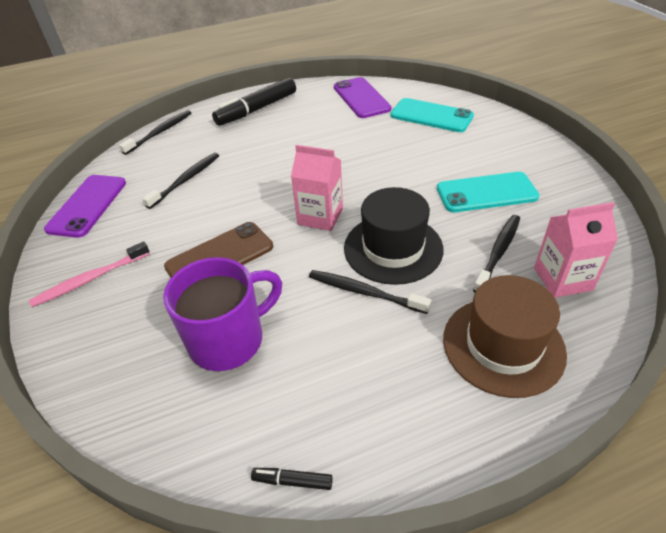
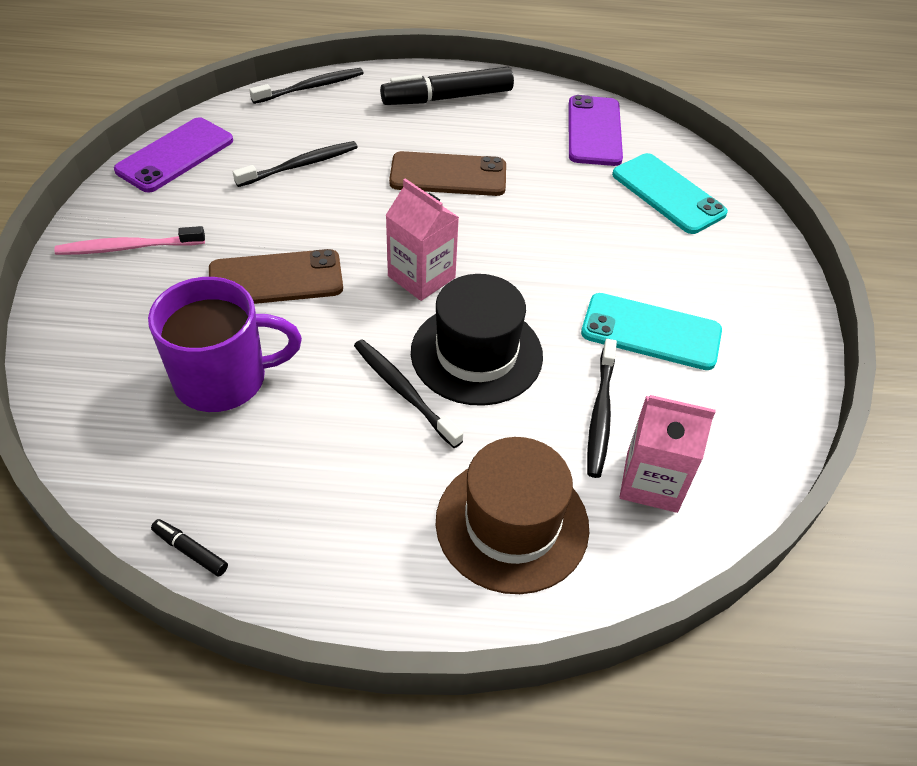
camera: 20 degrees right, 5 degrees up
(291, 151) = (448, 175): none -> brown phone
(498, 252) = (600, 414): black toothbrush -> black toothbrush turned 135 degrees clockwise

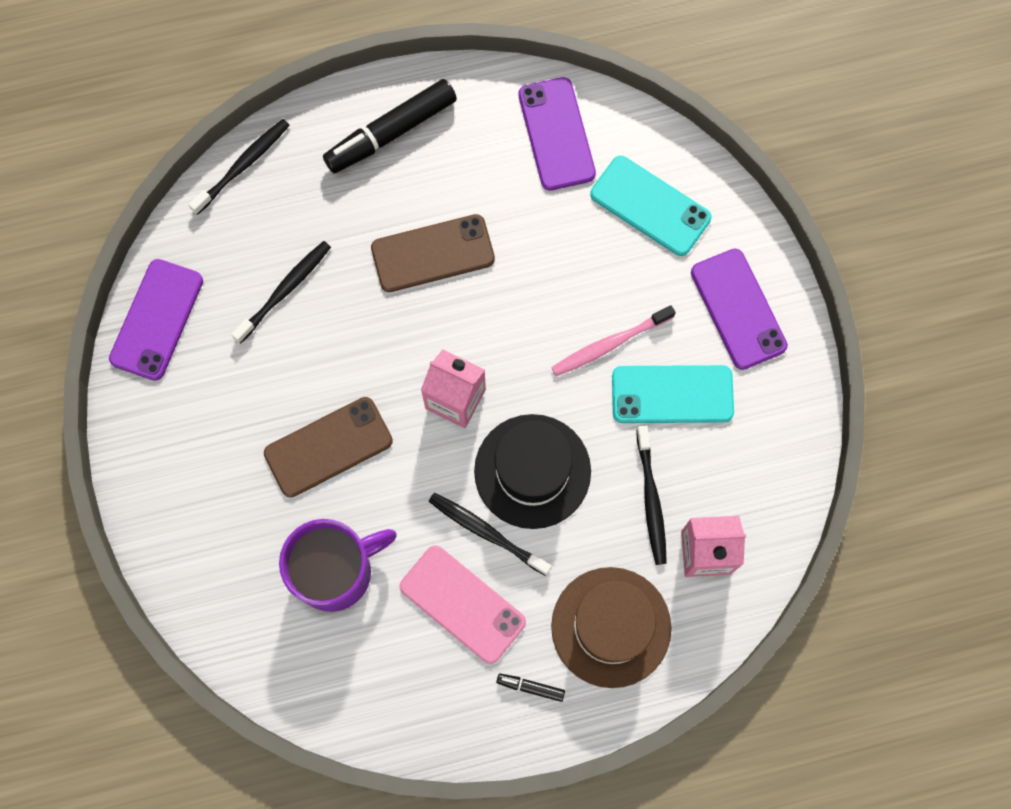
camera: 15 degrees left, 25 degrees up
(128, 247) = (178, 456): pink toothbrush -> pink toothbrush (609, 344)
(190, 551) = (386, 732): black marker -> black marker (530, 687)
(346, 449) = (462, 604): none -> pink phone
(739, 285) = (738, 309): none -> purple phone

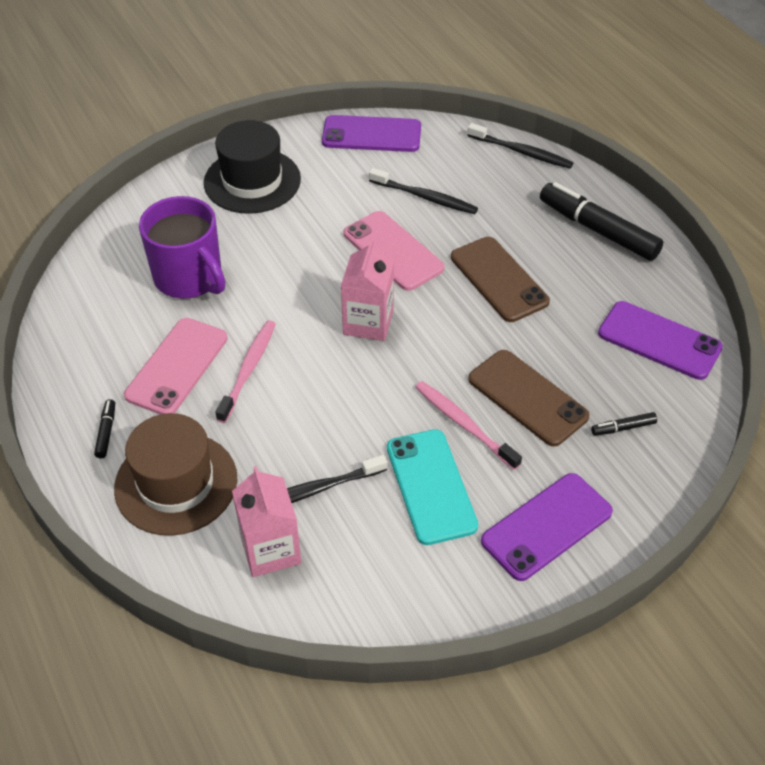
camera: 75 degrees right, 25 degrees down
(328, 447) = (297, 251): brown phone -> brown phone (527, 398)
(359, 347) = (393, 251): none -> pink phone
(486, 532) = (248, 369): black toothbrush -> pink toothbrush
(532, 471) = (316, 391): black hat -> black hat (252, 181)
(556, 134) = (659, 341): purple phone -> purple phone turned 60 degrees clockwise
(650, 206) = (623, 428): turquoise phone -> black marker

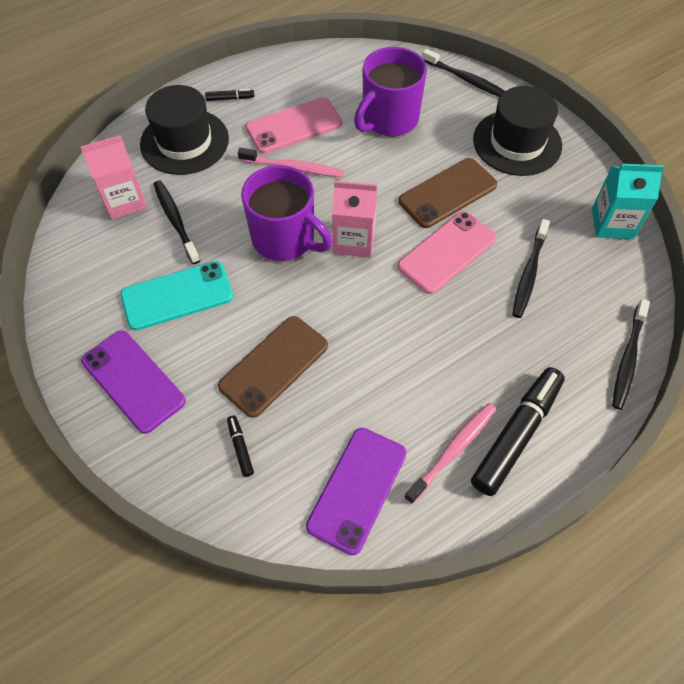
camera: 85 degrees right, 10 degrees up
(144, 206) = (466, 80): none -> black toothbrush
(176, 483) = (184, 142): brown hat -> black hat
(177, 366) = (294, 126): pink phone -> pink phone turned 45 degrees counterclockwise
(358, 382) = (285, 239): none -> purple mug
(371, 134) = (612, 223): purple phone -> turquoise carton
(464, 424) = (242, 316): pink toothbrush -> pink toothbrush (453, 450)
(498, 279) = (423, 340): brown phone -> brown phone (447, 193)

